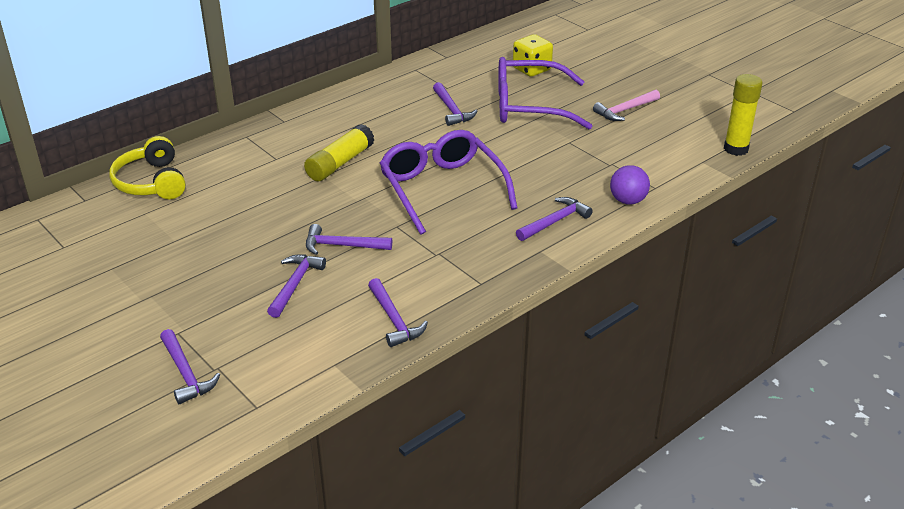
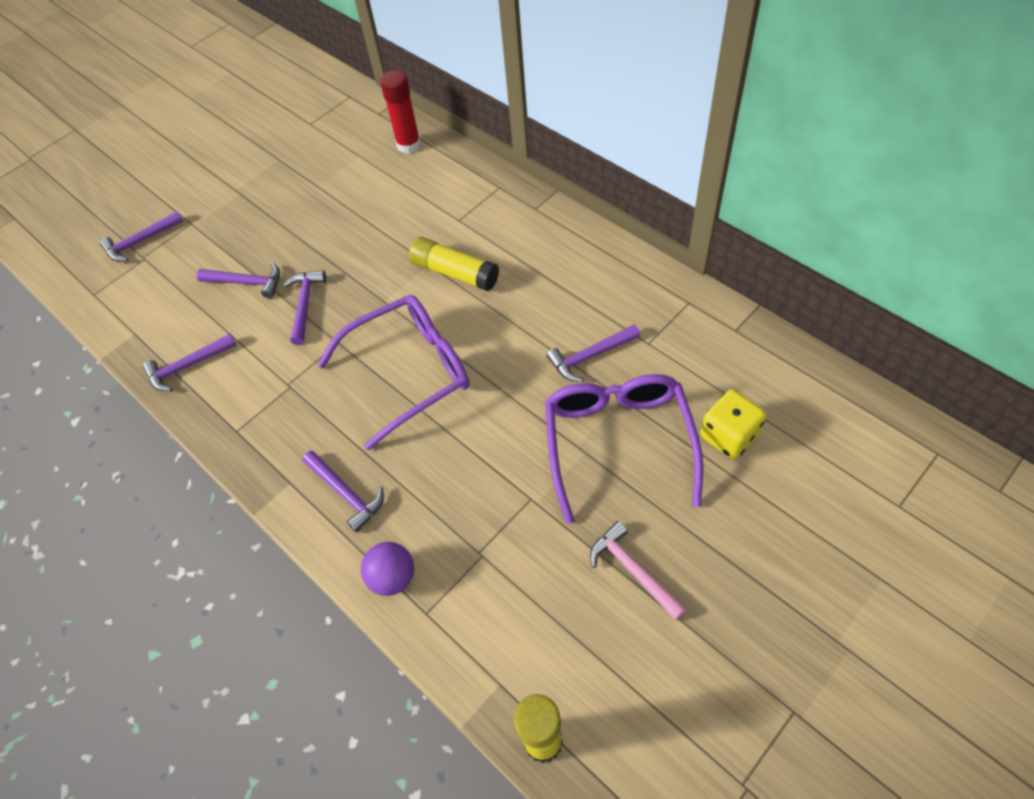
camera: 90 degrees right, 20 degrees up
(152, 182) = (409, 145): yellow headphones -> red glue stick

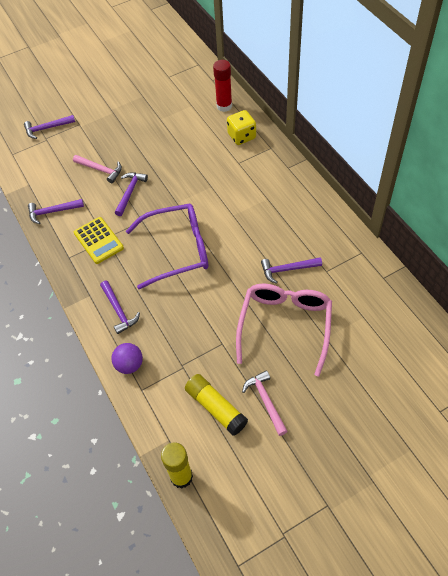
camera: 15 degrees right, 0 degrees up
(247, 282) = (100, 170): purple hammer -> pink hammer
(278, 391) = (98, 240): none -> yellow calculator
(455, 272) = (224, 196): yellow glue stick -> yellow glue stick (216, 407)
(618, 444) = (285, 326): purple glasses -> pink glasses
(729, 436) = (353, 341): yellow dice -> yellow dice (241, 136)

